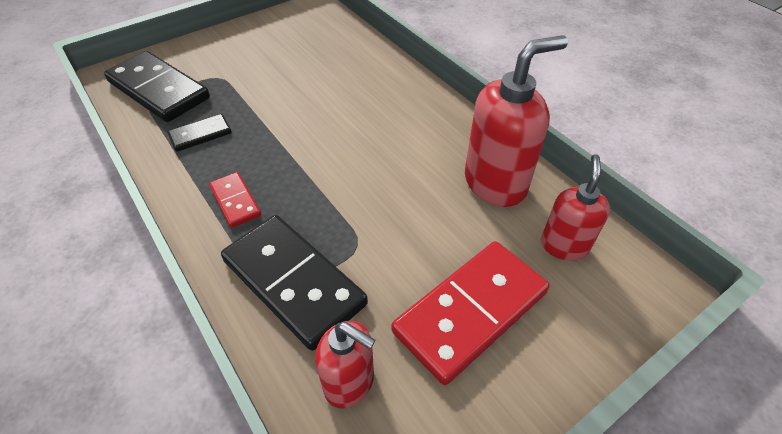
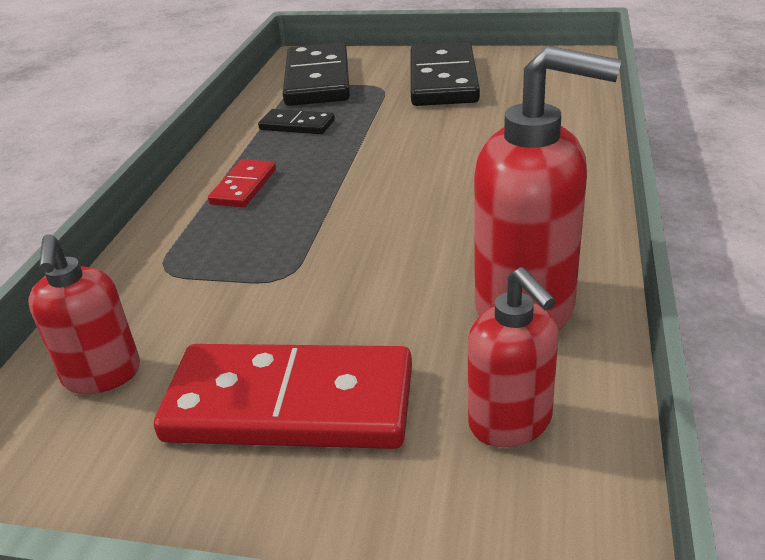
camera: 50 degrees right, 15 degrees down
(293, 282) = (187, 272): black domino -> black domino (442, 80)
(564, 245) = (510, 423): red soap dispenser -> red soap dispenser turned 90 degrees clockwise

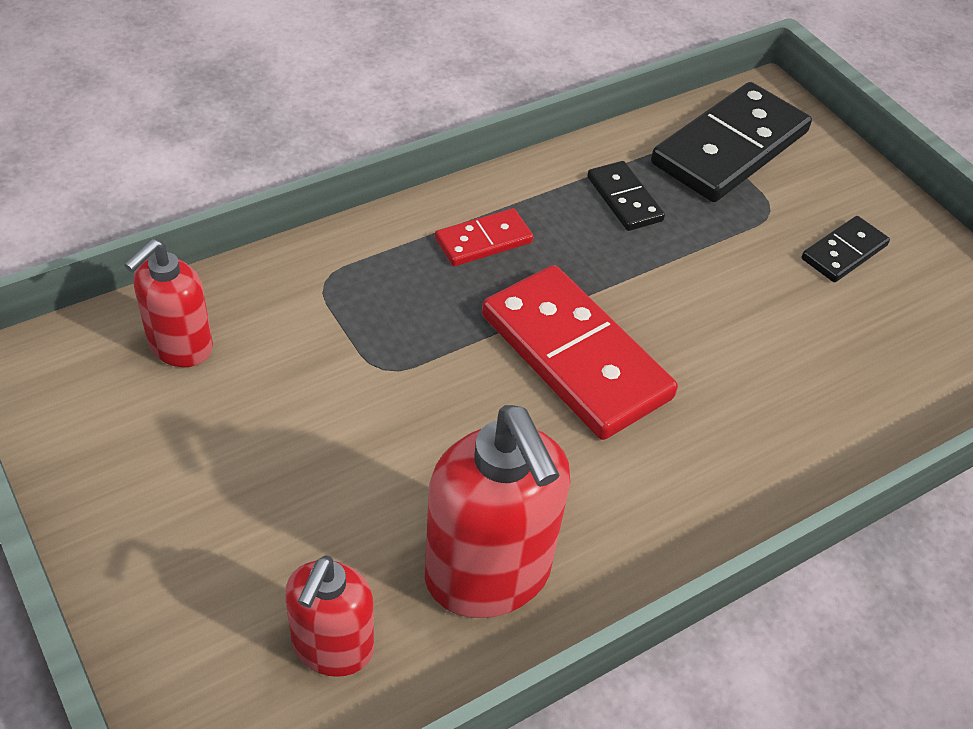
camera: 40 degrees right, 15 degrees up
(290, 403) = (241, 486): red domino -> red domino (575, 356)
(442, 80) = (844, 252): black domino -> black domino, size x0.50

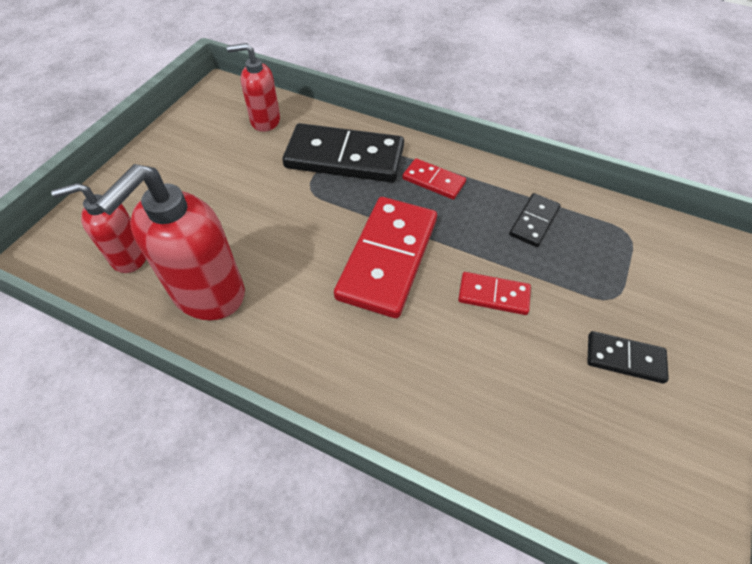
camera: 60 degrees right, 5 degrees up
(700, 297) = (493, 295): none -> red domino
(730, 148) = (643, 251): black domino -> black domino (344, 158)

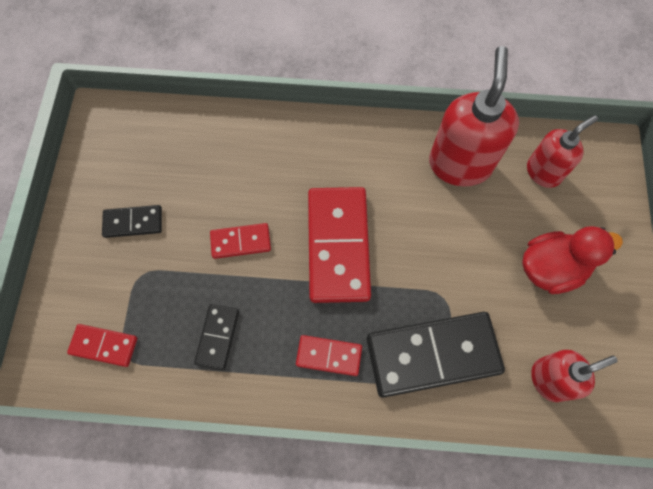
camera: 160 degrees right, 15 degrees up
(199, 180) = (551, 268): none -> red duck
(651, 247) = (104, 346): none -> red domino

